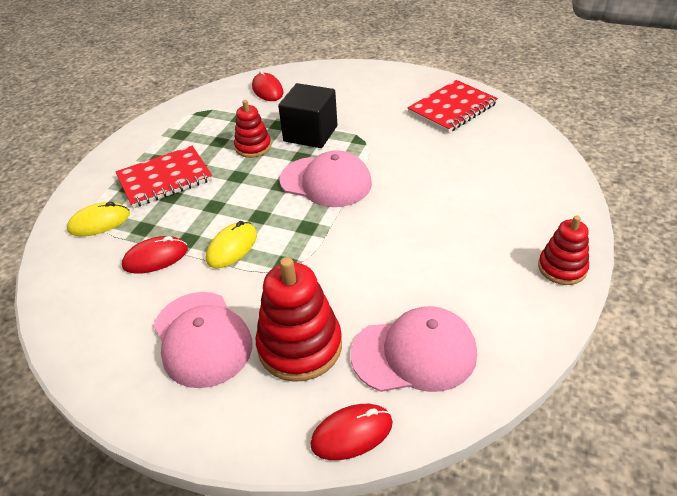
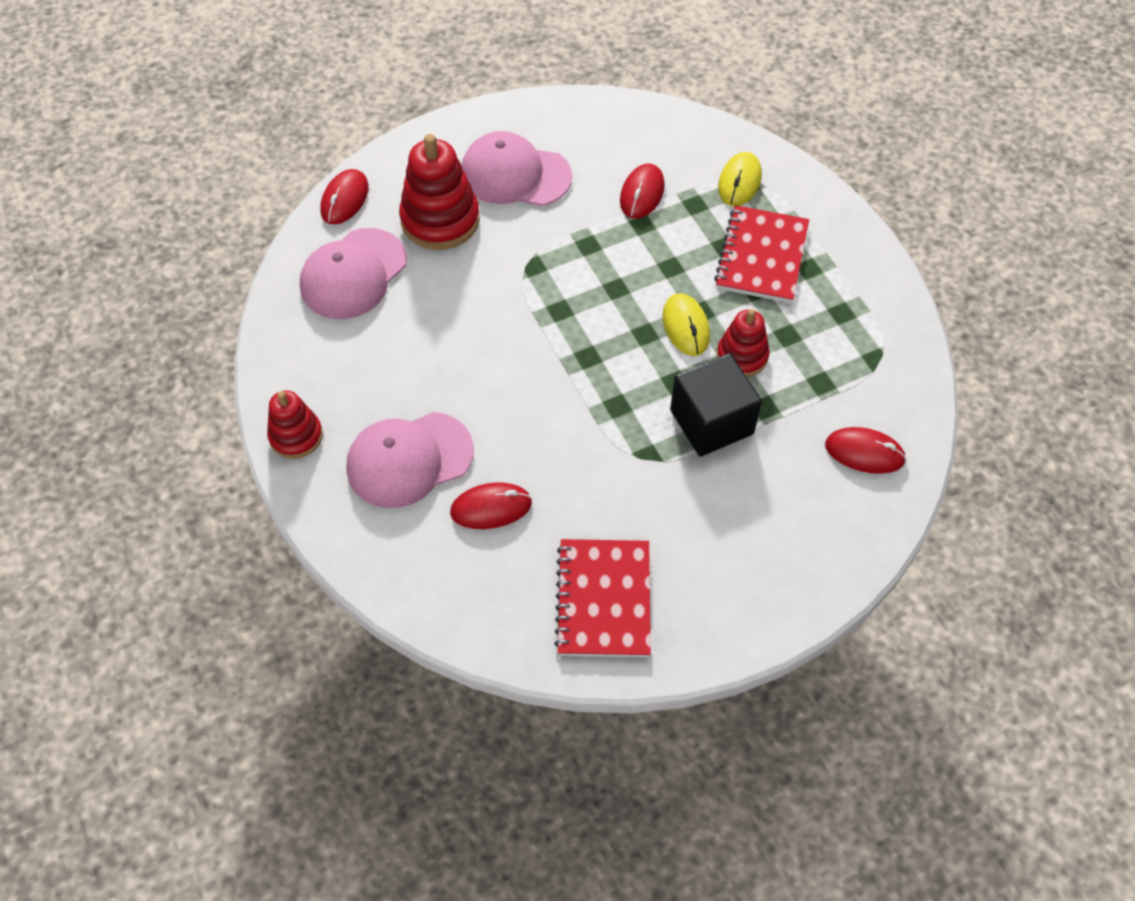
camera: 130 degrees right, 15 degrees up
(232, 247) = (595, 246): yellow mouse -> yellow mouse (685, 326)
(326, 182) = (608, 371): pink cap -> pink cap (409, 460)
(468, 165) = (491, 508): none -> red mouse

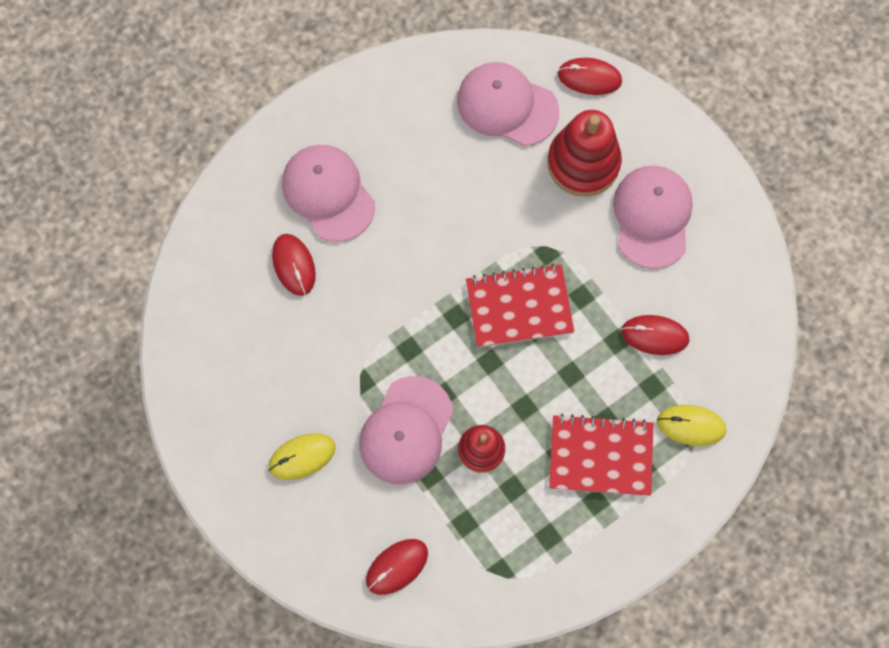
camera: 80 degrees right, 15 degrees up
(296, 436) = (336, 103): red stacking toy -> none
(603, 600) = (224, 366): red notebook -> red notebook (519, 307)
(685, 326) = (505, 396): yellow mouse -> yellow mouse (302, 457)
(711, 422) = (406, 431): black cube -> pink cap
(864, 452) = (397, 567): red mouse -> red mouse turned 45 degrees clockwise

